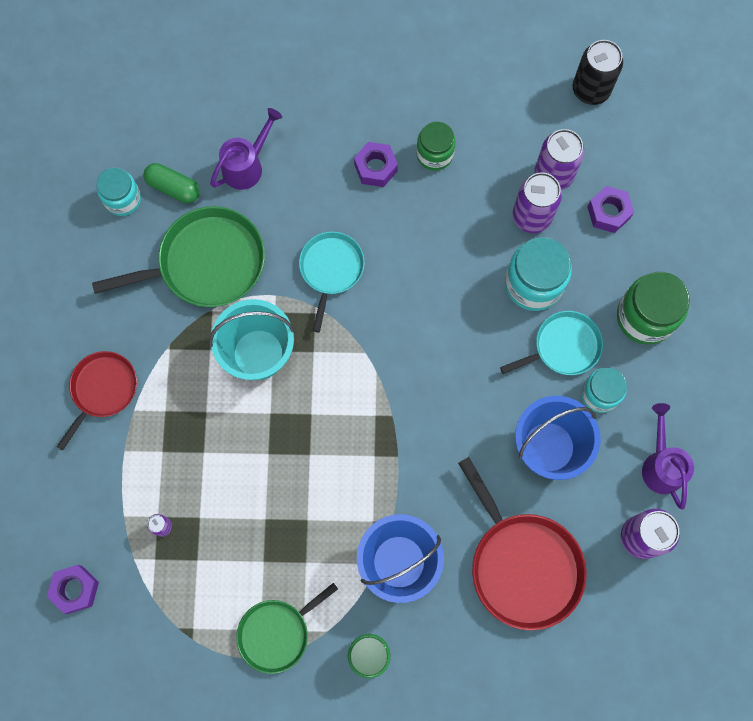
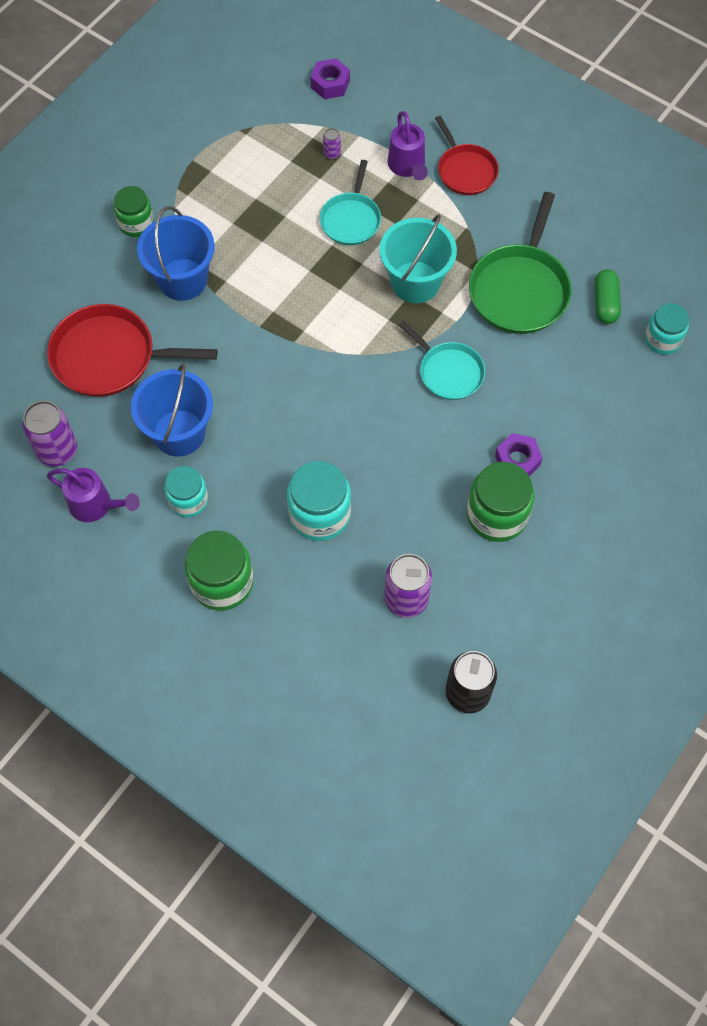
camera: 125 degrees right, 10 degrees down
(123, 199) = (619, 263): turquoise jar -> turquoise jar (662, 339)
(173, 188) = (605, 303): green capsule -> green capsule turned 60 degrees counterclockwise
(247, 166) = (588, 365): purple watering can -> purple watering can (407, 167)
(277, 633) = (200, 179): green pan -> none
(434, 154) = (497, 515): green jar -> green jar, size x1.55
(531, 216) = (380, 554): purple can -> none
(563, 347) = (248, 500): turquoise pan -> turquoise pan (351, 219)
(608, 212) = (337, 621): purple nut -> none

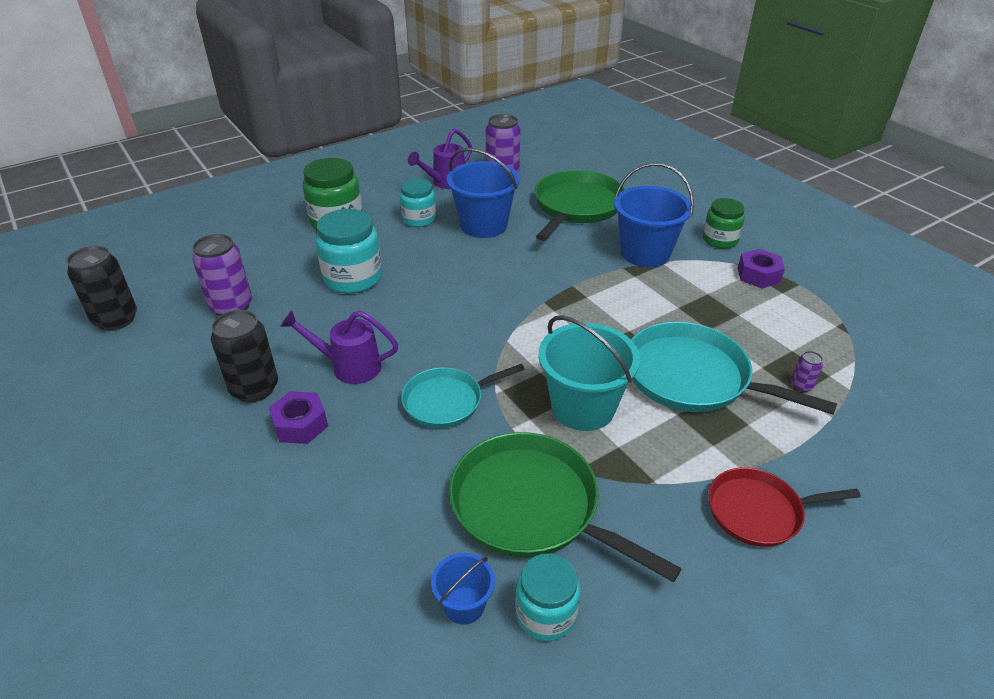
camera: 110 degrees right, 25 degrees down
(110, 357) = (576, 207): red pan -> green pan
(330, 84) = (927, 412): purple nut -> purple nut (758, 275)
(351, 219) = (693, 377): turquoise pan -> turquoise pan, size x1.61
(407, 167) = (772, 450): purple watering can -> purple watering can (349, 366)
(497, 515) = (254, 388): green jar -> black can
(605, 303) = (464, 605): green capsule -> blue bucket
(662, 339) = (362, 662): turquoise jar -> turquoise jar (546, 614)

